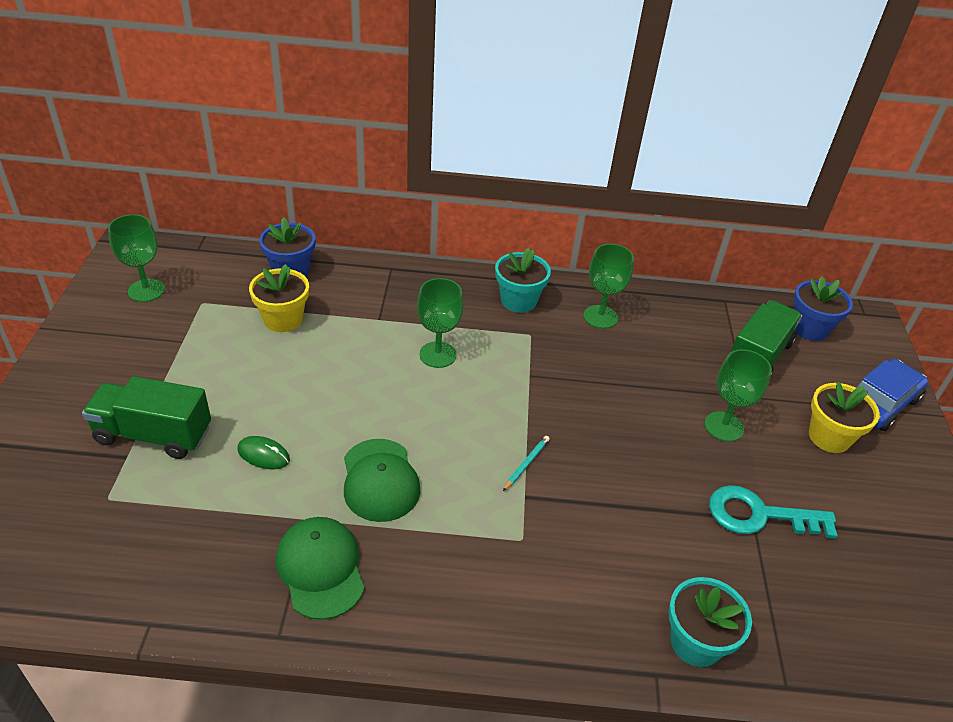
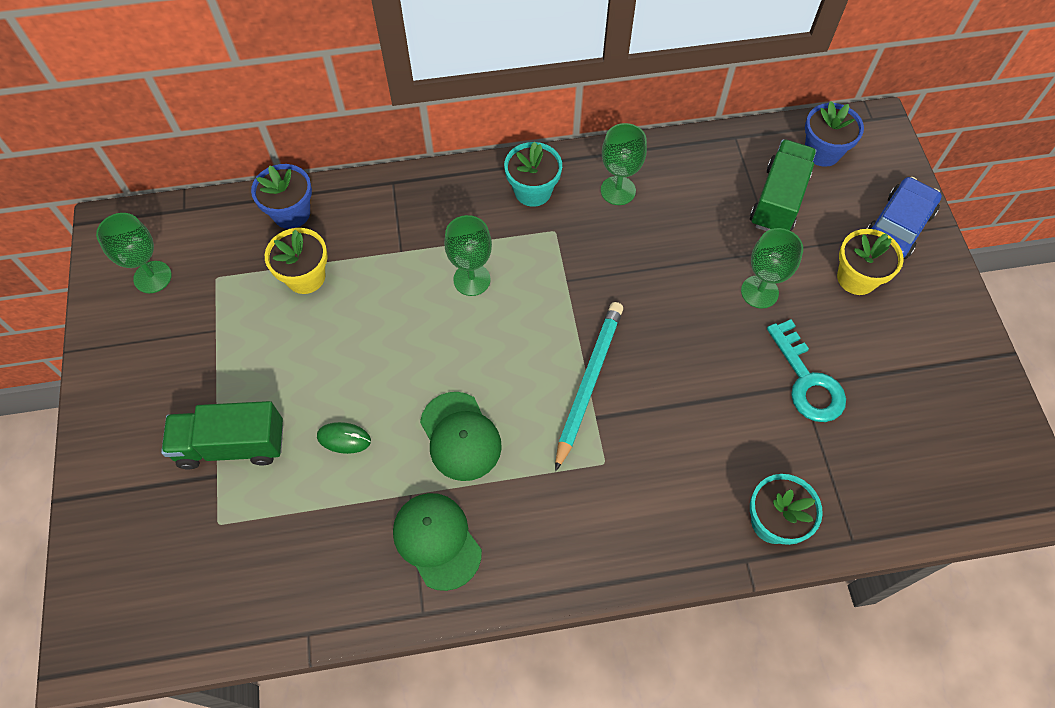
camera: 10 degrees left, 20 degrees up
(526, 464) = (588, 382): turquoise pencil -> turquoise pencil, size x2.38
(760, 515) = (807, 380): turquoise key -> turquoise key turned 105 degrees counterclockwise

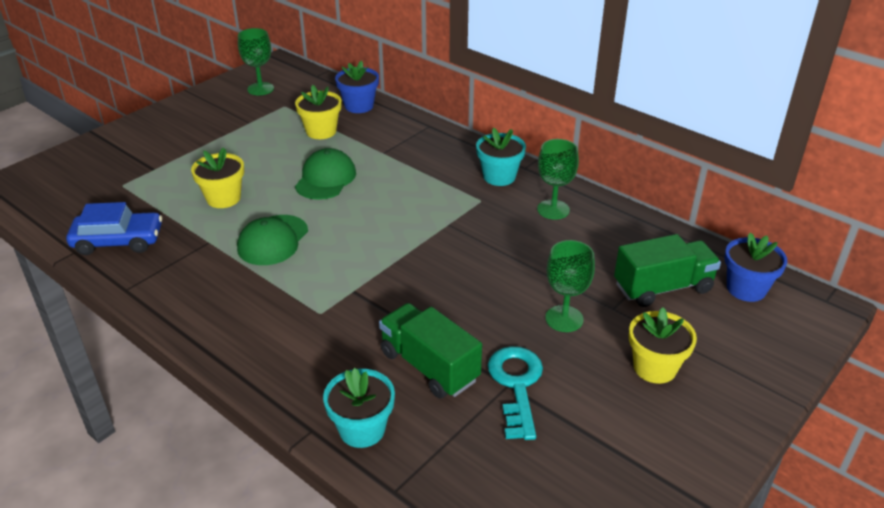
camera: 50 degrees right, 25 degrees down
(232, 445) = (179, 164): green truck -> green truck (429, 366)
(344, 438) = (223, 198): green mouse -> yellow flower pot
(437, 541) = (185, 269): green cap -> green cap (325, 179)
(472, 279) = (397, 187): green goblet -> none
(588, 382) = (377, 273): turquoise pencil -> none
(807, 380) = (516, 385): turquoise key -> turquoise key turned 150 degrees clockwise
(897, 226) = (744, 368): blue car -> blue car (118, 241)

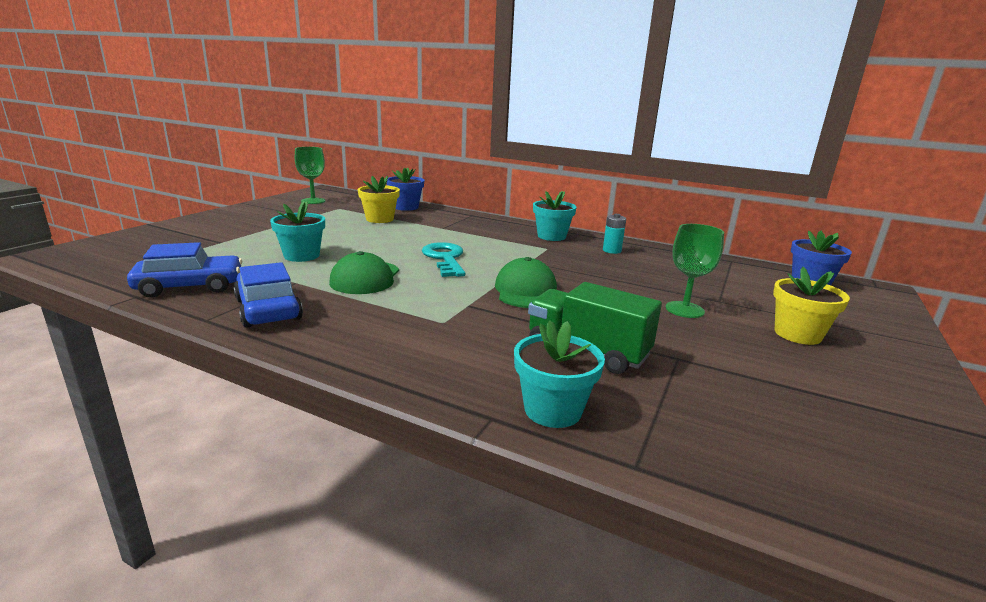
camera: 15 degrees left, 15 degrees down
(177, 280) = (268, 309): none -> blue car
(223, 198) = (301, 256): yellow flower pot -> turquoise flower pot
(325, 179) = (398, 242): green cap -> green cap (526, 291)
(516, 385) = (687, 357): turquoise key -> turquoise key (445, 259)
(553, 209) = (612, 251): green goblet -> turquoise battery
(662, 288) = (746, 287): green truck -> none

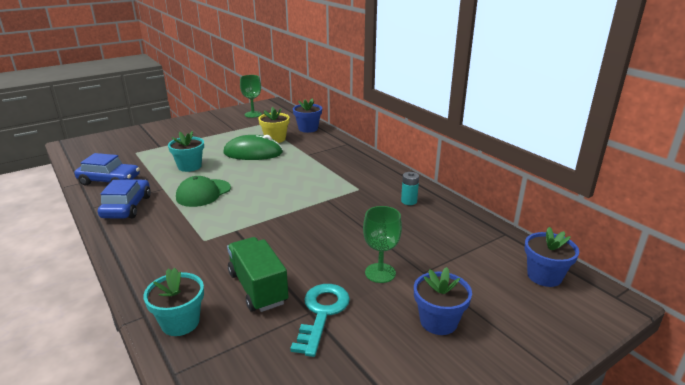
camera: 30 degrees right, 5 degrees up
(371, 234) = (253, 153): none -> green mouse
(445, 259) = (272, 185): turquoise key -> turquoise key (322, 313)
(526, 291) = (288, 227): green cap -> none
(551, 236) = (380, 177): turquoise flower pot -> none
(797, 334) = (438, 321): yellow flower pot -> blue flower pot

